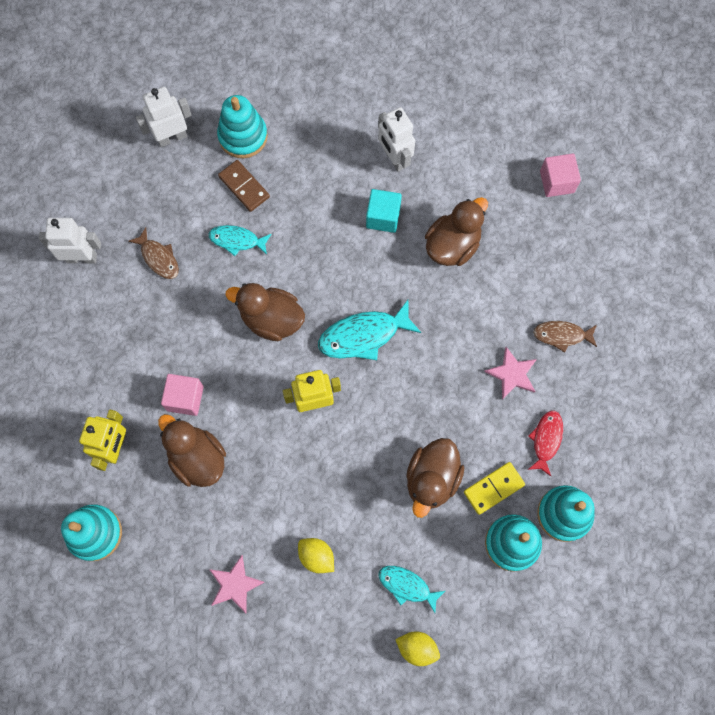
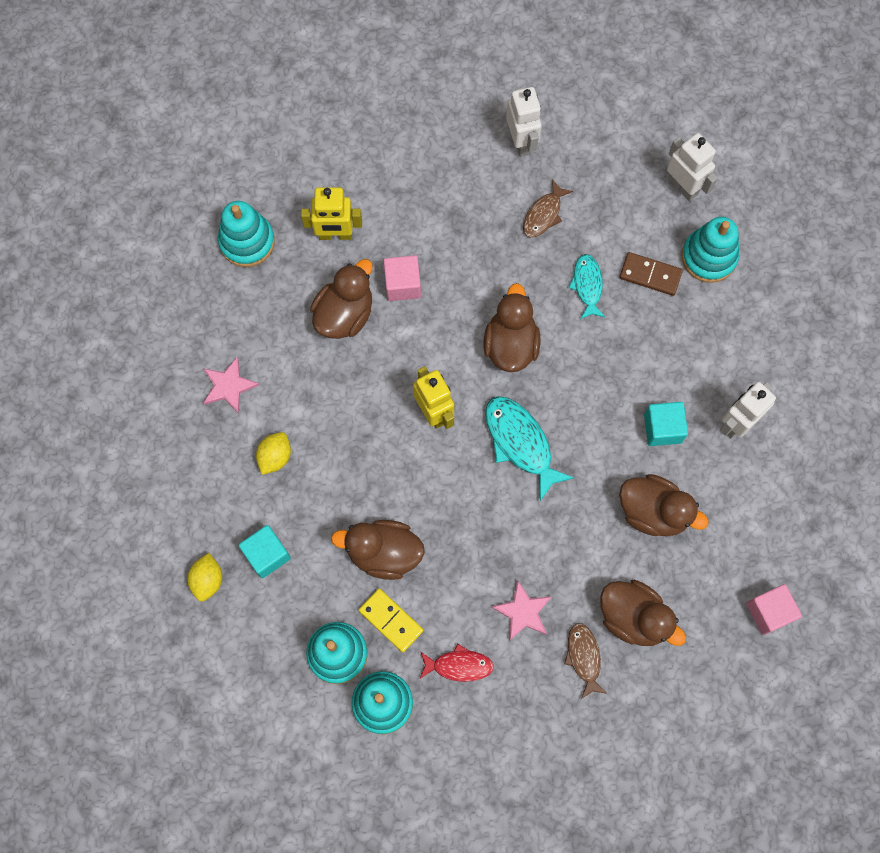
camera: 75 degrees right, 0 degrees up
(244, 187) = (650, 275): brown domino -> brown domino turned 75 degrees clockwise
(407, 586) = (267, 554): turquoise fish -> turquoise cube
(537, 286) = (633, 617): none -> brown duck

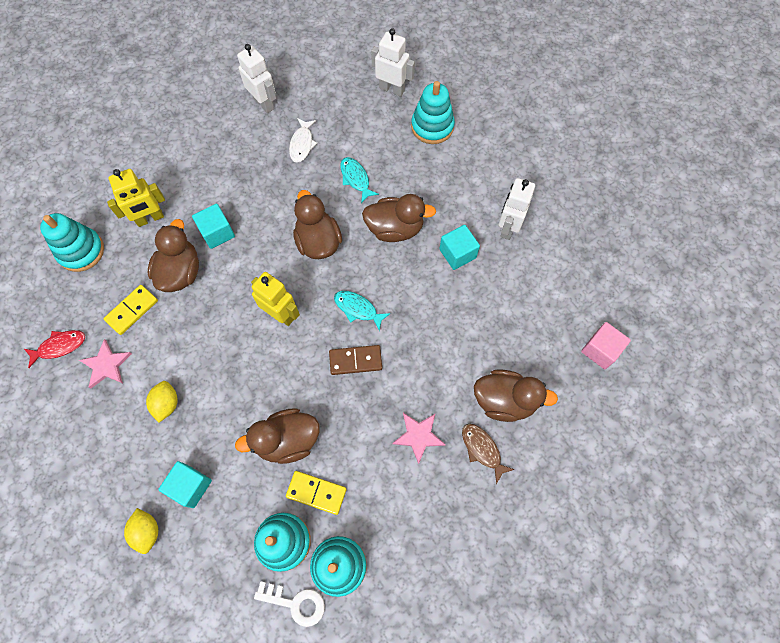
camera: 25 degrees left, 5 degrees down
(277, 336) = (132, 310): none -> yellow domino
(325, 718) = (296, 603): none -> white key
(402, 284) = (217, 233): pink cube -> turquoise cube
(459, 665) = (387, 503): red fish -> red fish (59, 346)
(520, 443) = (358, 309): turquoise fish -> turquoise fish, size x0.62
(544, 214) = (302, 144): brown fish -> white fish
(650, 275) = (397, 154): brown domino -> brown domino (355, 360)
(653, 512) = (480, 315): brown duck -> brown duck (395, 229)

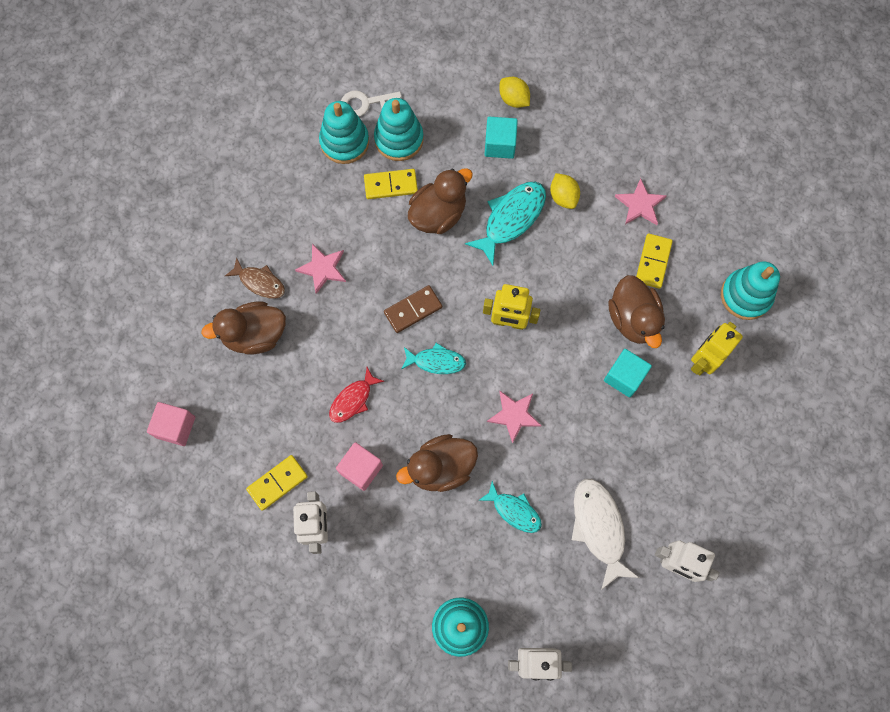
camera: 155 degrees right, 5 degrees up
(59, 346) = (694, 201): red fish -> red fish (353, 400)
(225, 405) = (511, 219): none -> turquoise fish
(302, 144) = (599, 528): white fish -> white fish, size x1.61
(318, 242) = (514, 415): brown duck -> pink star
(457, 253) = (361, 469): turquoise cube -> pink cube
(528, 271) = (277, 483): none -> yellow domino

